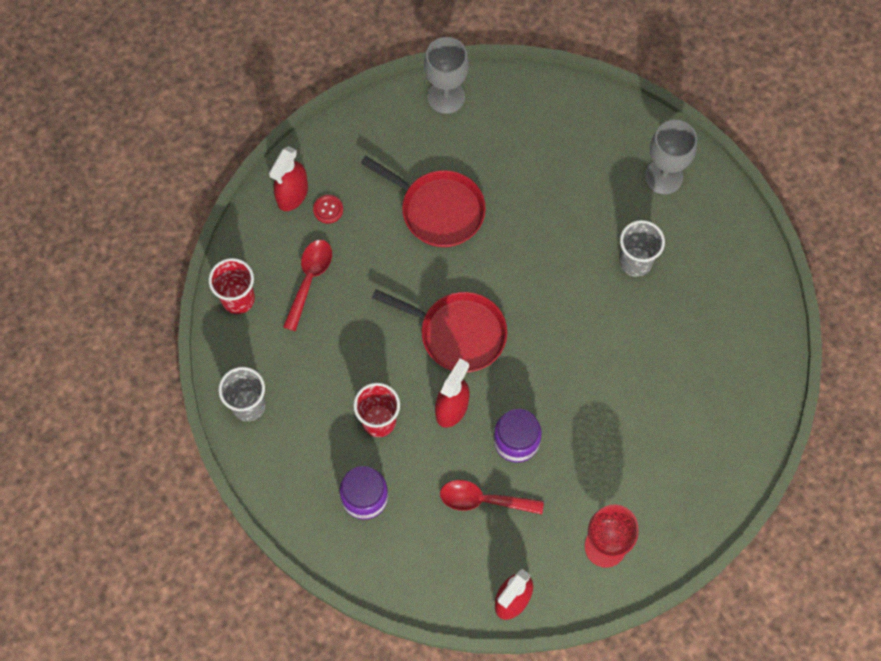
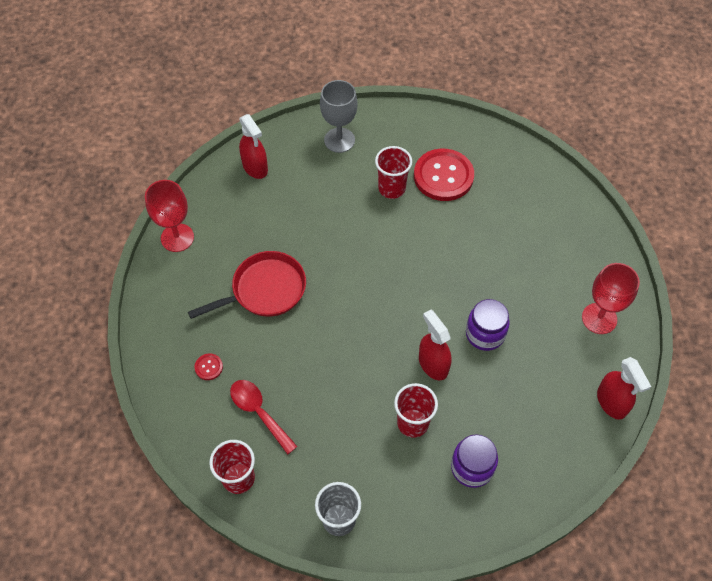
camera: 60 degrees left, 10 degrees down
(292, 195) = (176, 387): red spray bottle -> red spray bottle (255, 167)
(446, 97) = (177, 238): grey goblet -> red goblet
(458, 333) = (374, 329): red pan -> none
(483, 500) = (520, 381): red spoon -> none
(635, 262) = (392, 188): grey cup -> red cup
(686, 305) = (443, 176): none -> red button

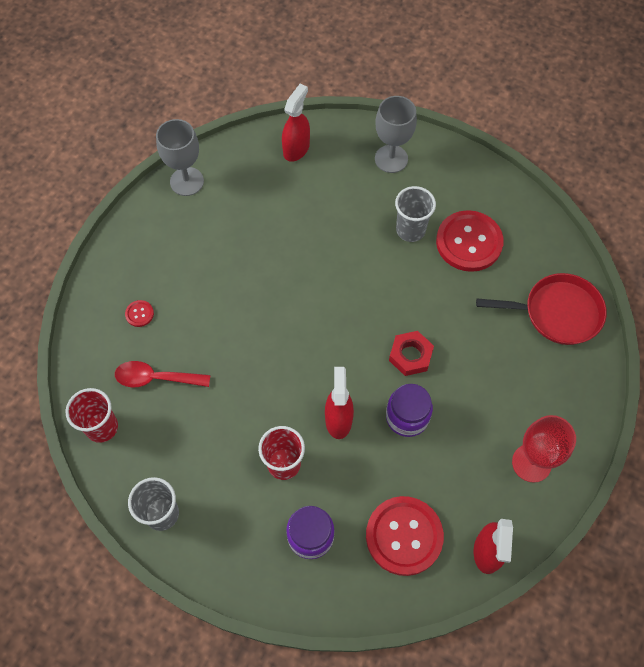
camera: 30 degrees right, 5 degrees up
(177, 238) = (187, 181): red goblet -> grey goblet
(255, 167) = (296, 148): red spray bottle -> red spray bottle turned 150 degrees counterclockwise
(259, 412) = (156, 378): red spoon -> red spoon turned 75 degrees counterclockwise
(265, 290) = (231, 269): red pan -> red pan (557, 313)
(392, 188) = (410, 230): red cup -> grey cup
(456, 285) = (410, 355): none -> red nut
(543, 426) = (404, 536): none -> red button

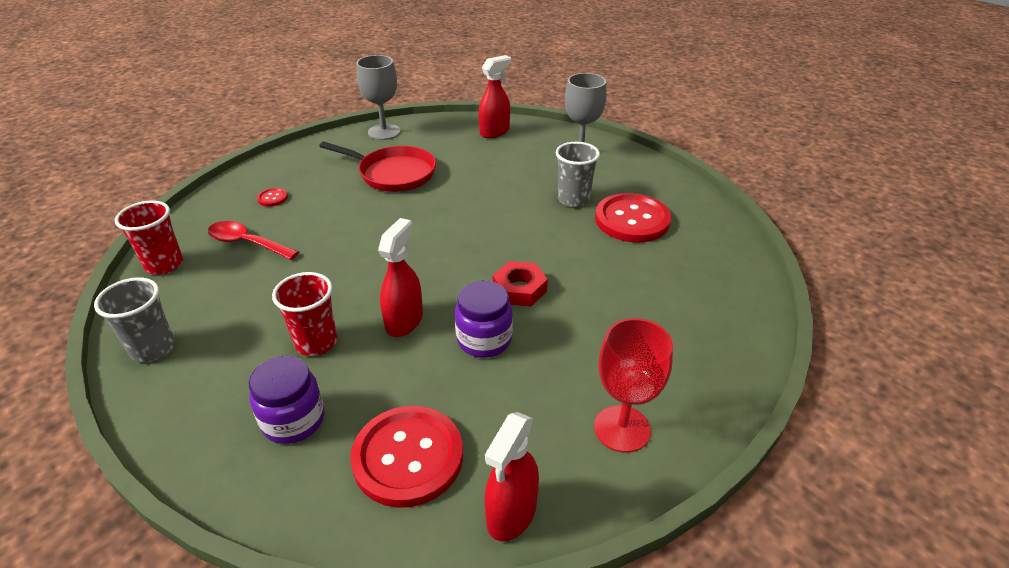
camera: 20 degrees right, 25 degrees down
(557, 313) = (713, 295): red pan -> red pan (393, 173)

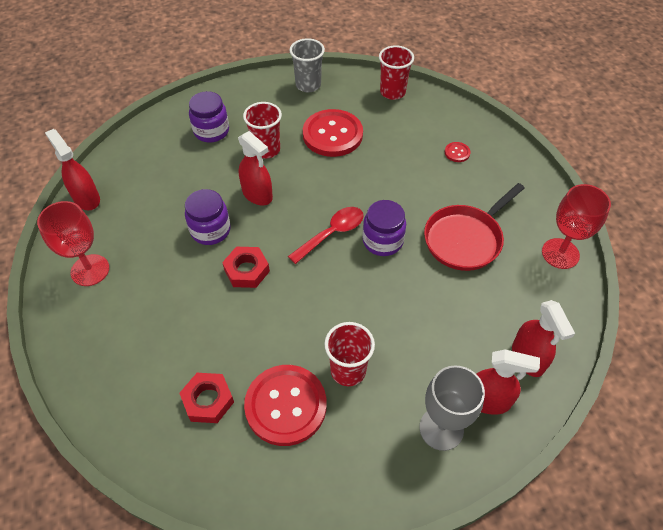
camera: 115 degrees right, 15 degrees up
(247, 243) = (397, 132): red spoon -> red spoon (332, 233)
(384, 132) = (560, 253): grey goblet -> red goblet
(408, 457) = (152, 169): red button -> red button (332, 135)
(423, 215) = (382, 241): none -> purple jar
(542, 140) = (488, 400): none -> red spray bottle
(573, 199) = (348, 370): grey cup -> red cup
(670, 262) = (208, 400): none -> red nut

